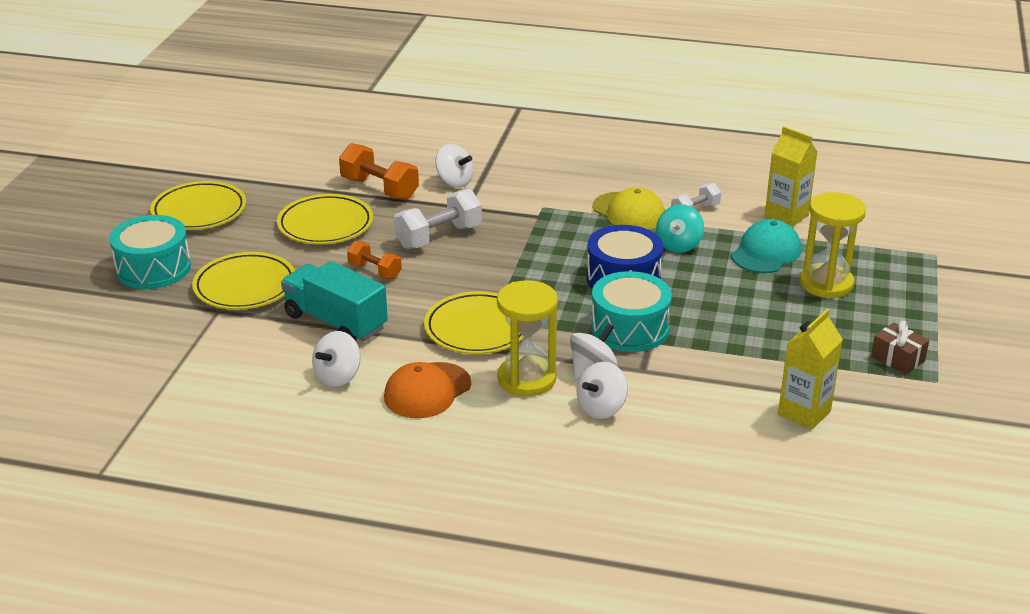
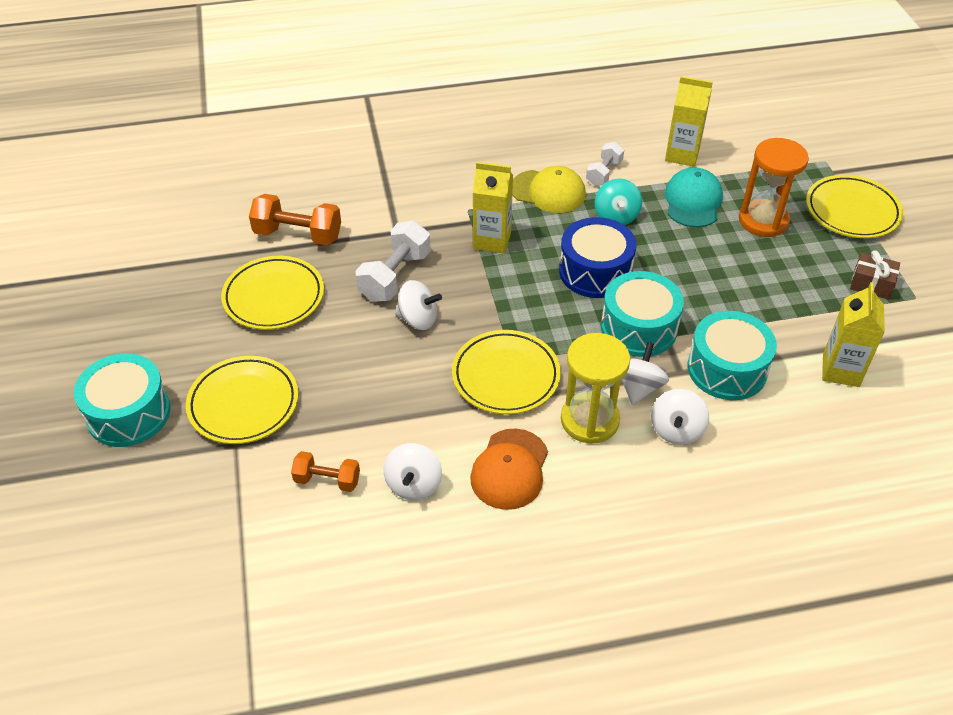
camera: 25 degrees left, 15 degrees up
(199, 211) = (128, 321): yellow plate -> yellow plate (852, 211)
(335, 322) = (366, 416): turquoise truck -> none
(375, 271) = (361, 339): orange dumbbell -> orange dumbbell (327, 480)
(454, 182) = (365, 204): white spinning top -> white spinning top (418, 319)
(546, 233) = (492, 240): none -> yellow carton
(689, 380) = (727, 369): none -> turquoise drum
(826, 283) = (763, 220): yellow hourglass -> orange hourglass

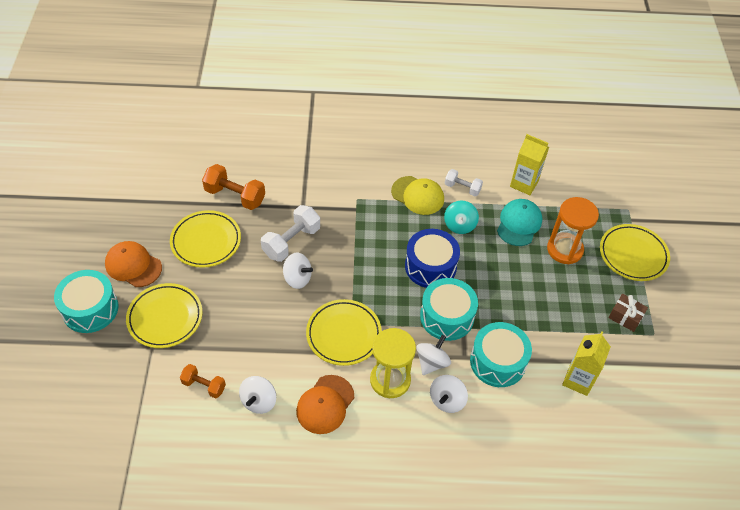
camera: 10 degrees right, 5 degrees up
(177, 346) = (133, 265): none -> orange cap
(492, 240) = (366, 227): yellow carton -> none
(604, 173) = (462, 188): white dumbbell -> white dumbbell turned 75 degrees clockwise

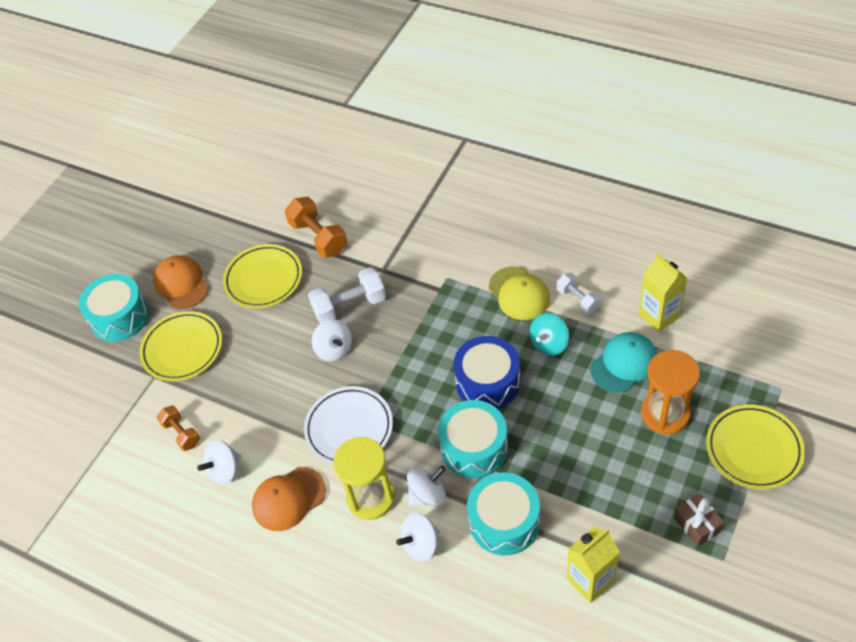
camera: 35 degrees right, 0 degrees up
(343, 334) = (349, 428): yellow plate -> white plate

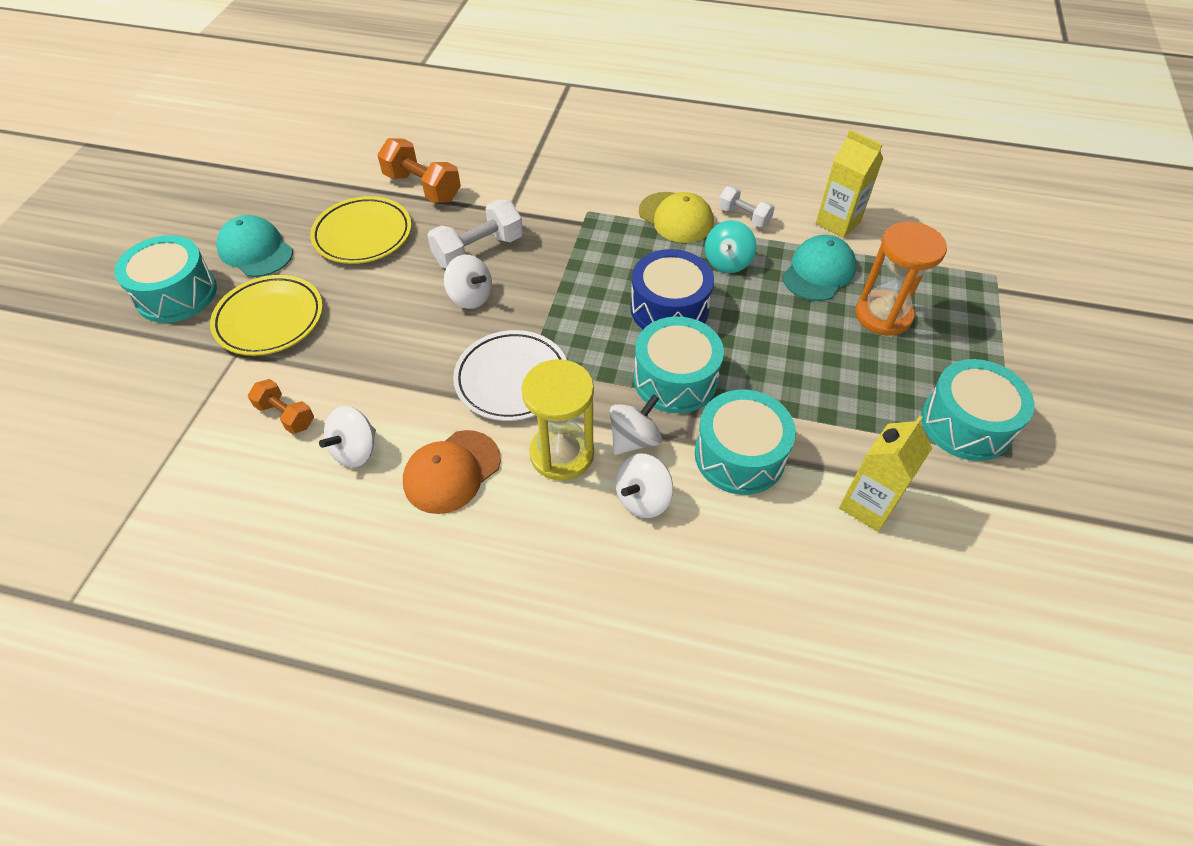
camera: 20 degrees left, 0 degrees up
(181, 284) = (255, 250): orange cap -> turquoise cap
(697, 524) = (966, 424): brown gift -> turquoise drum
(753, 449) = (993, 337): yellow plate -> none

